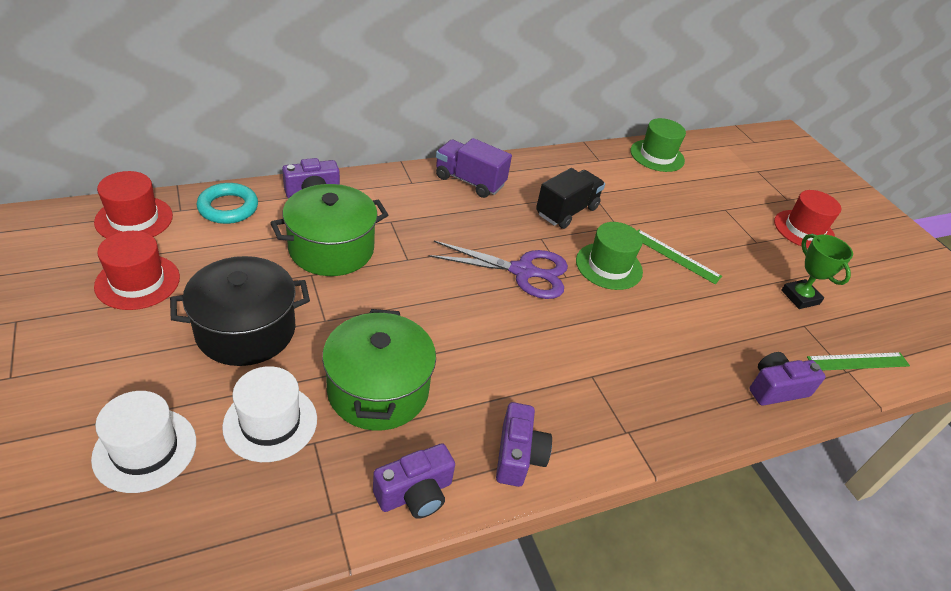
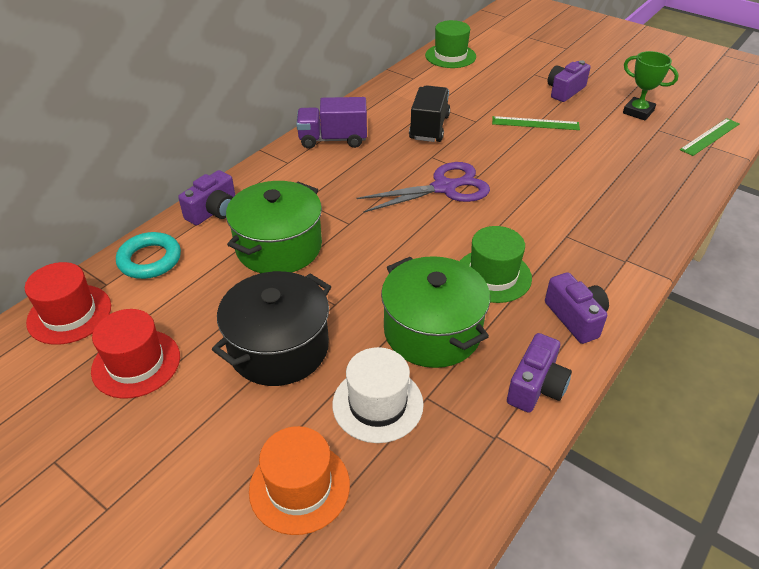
camera: 25 degrees left, 0 degrees up
(145, 449) = (299, 487): white hat -> orange hat
(609, 266) = (499, 153): green hat -> green hat (493, 275)
(776, 389) = (682, 180): purple camera -> purple camera (564, 91)
(804, 230) = (596, 64): red hat -> none

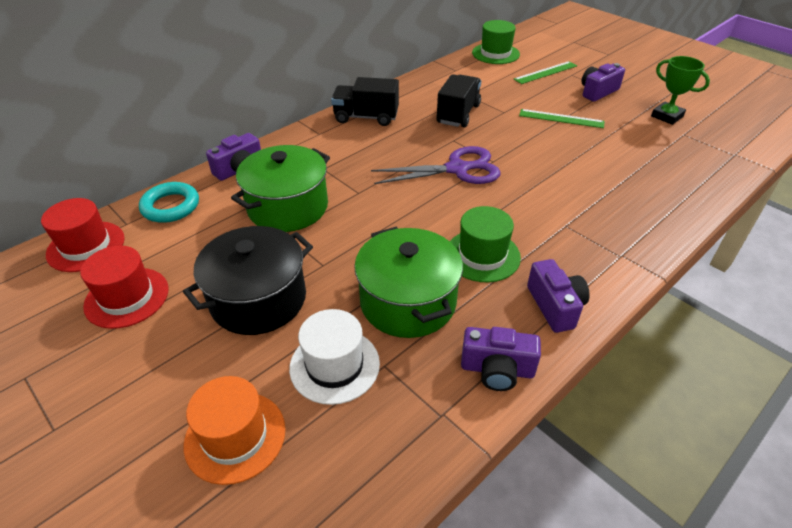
camera: 10 degrees right, 0 degrees up
(333, 139) = (366, 117): purple truck -> black truck
(536, 386) = (497, 369): purple camera -> purple camera turned 60 degrees clockwise
(710, 136) = (736, 145): green ruler -> green ruler (545, 72)

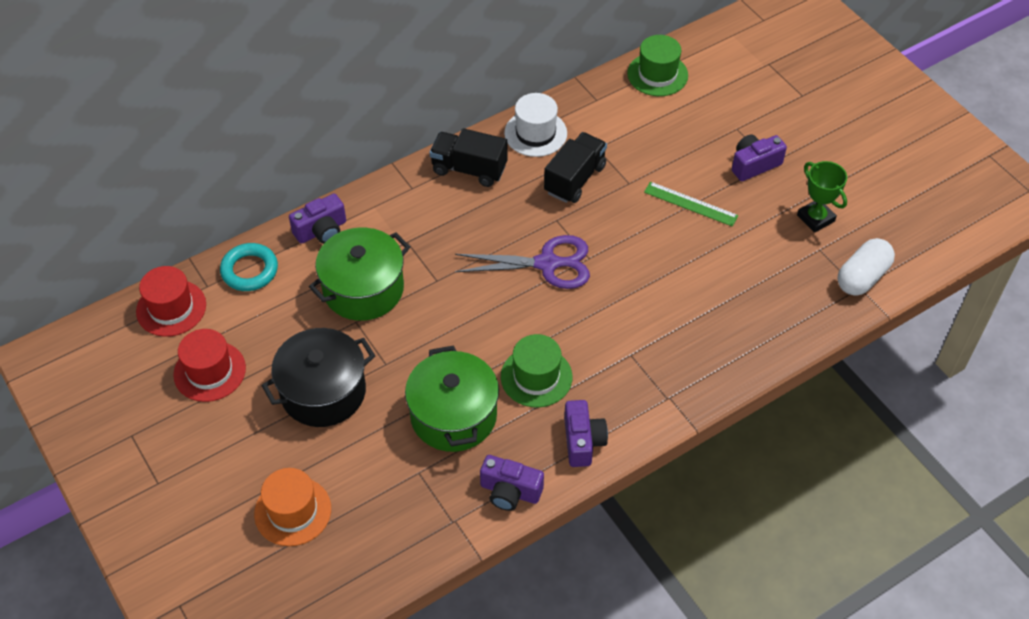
camera: 10 degrees right, 10 degrees up
(334, 365) = (378, 466): white hat -> white hat (535, 133)
(545, 72) = (706, 120): green ruler -> none
(732, 147) = (862, 277): none -> white capsule

